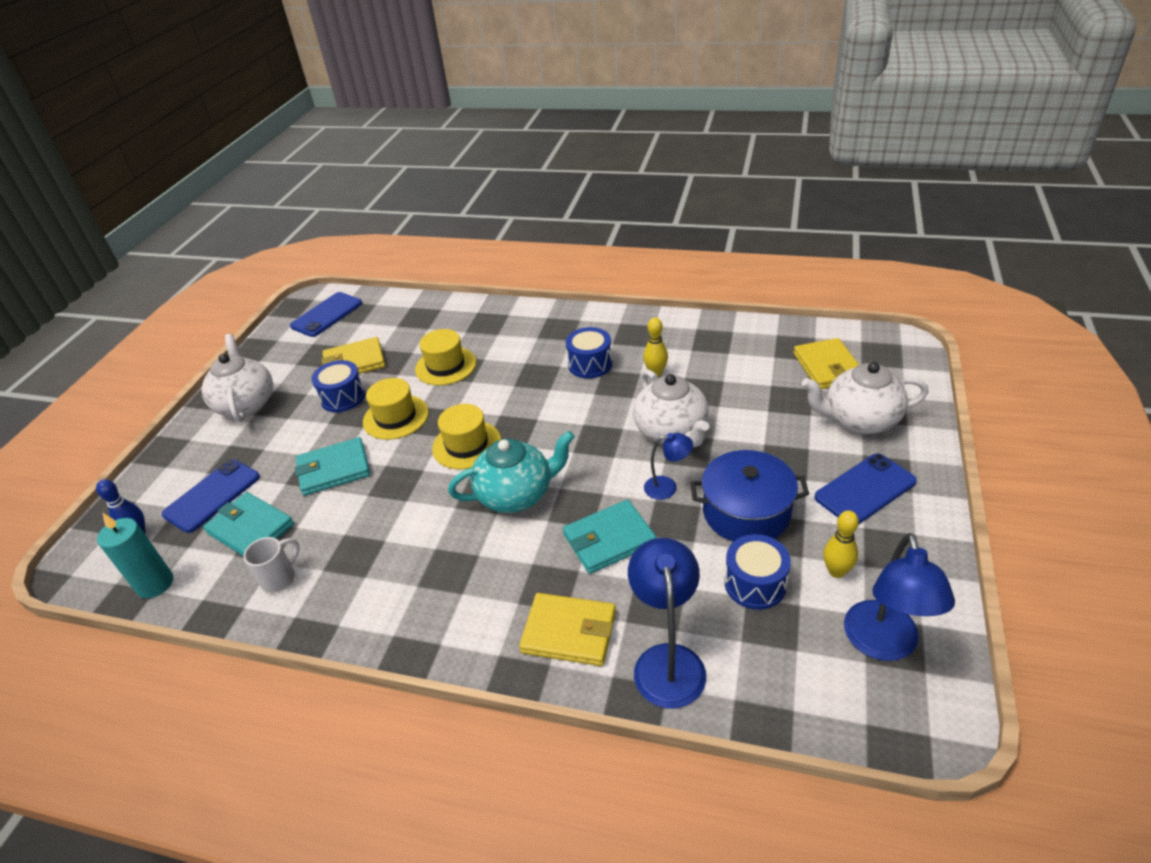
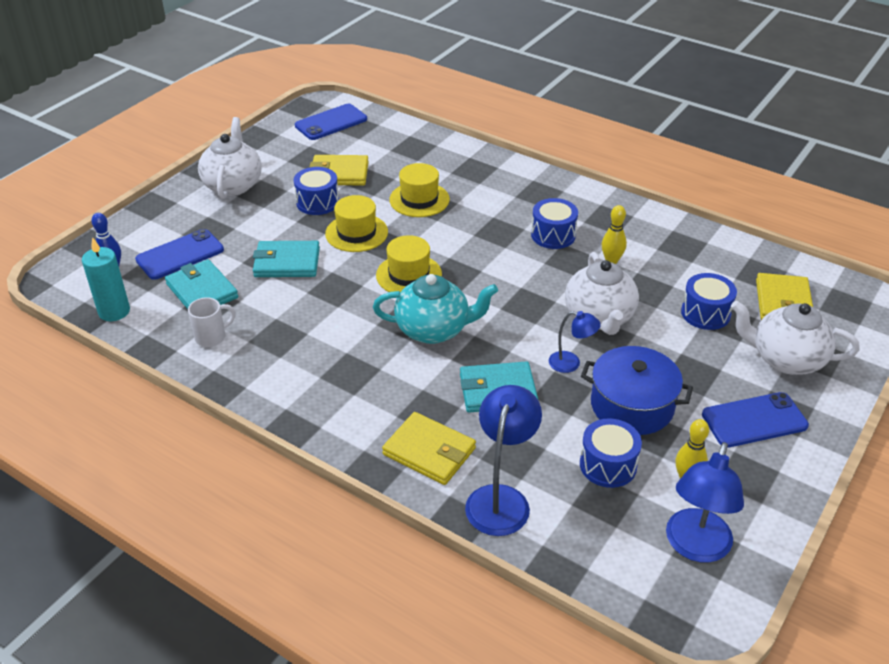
camera: 15 degrees right, 0 degrees up
(766, 398) = (705, 313): none -> blue drum

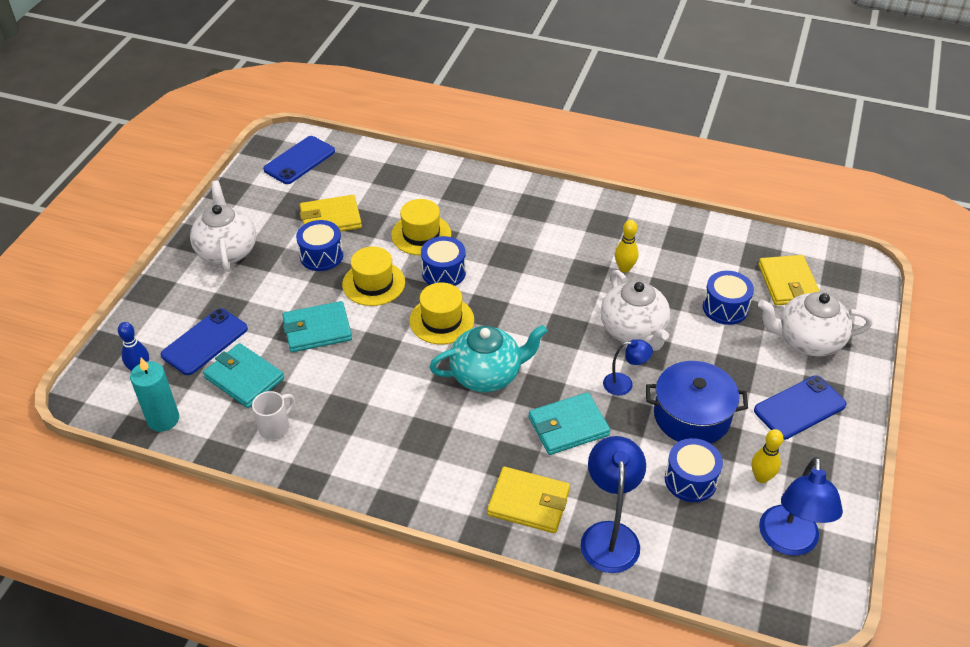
camera: 15 degrees left, 5 degrees up
(553, 235) = (562, 251): blue drum -> blue drum (443, 272)

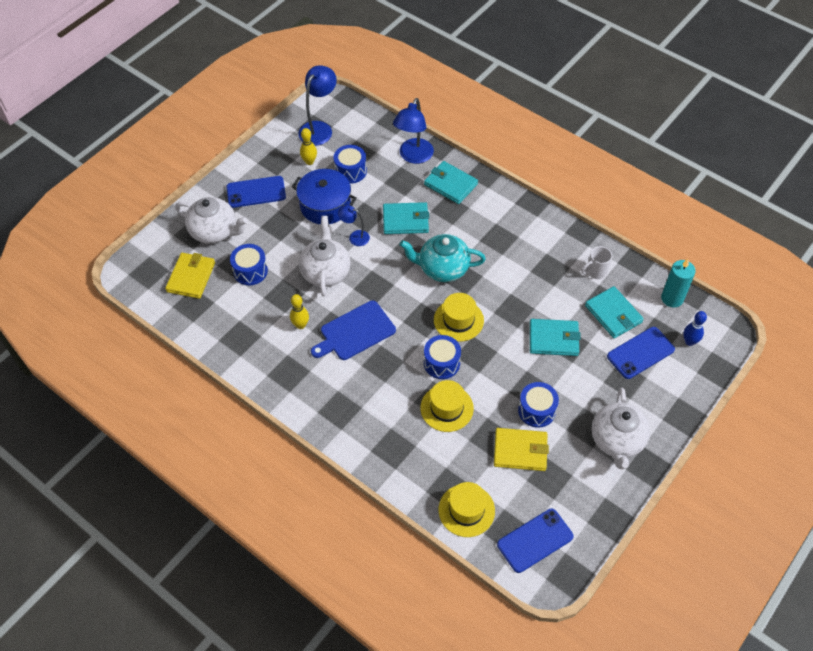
camera: 160 degrees left, 10 degrees up
(373, 283) = (500, 369): yellow hat -> yellow hat (466, 510)
(529, 502) = (450, 184): yellow wallet -> turquoise wallet
(558, 277) = (355, 332): none -> blue cutting board

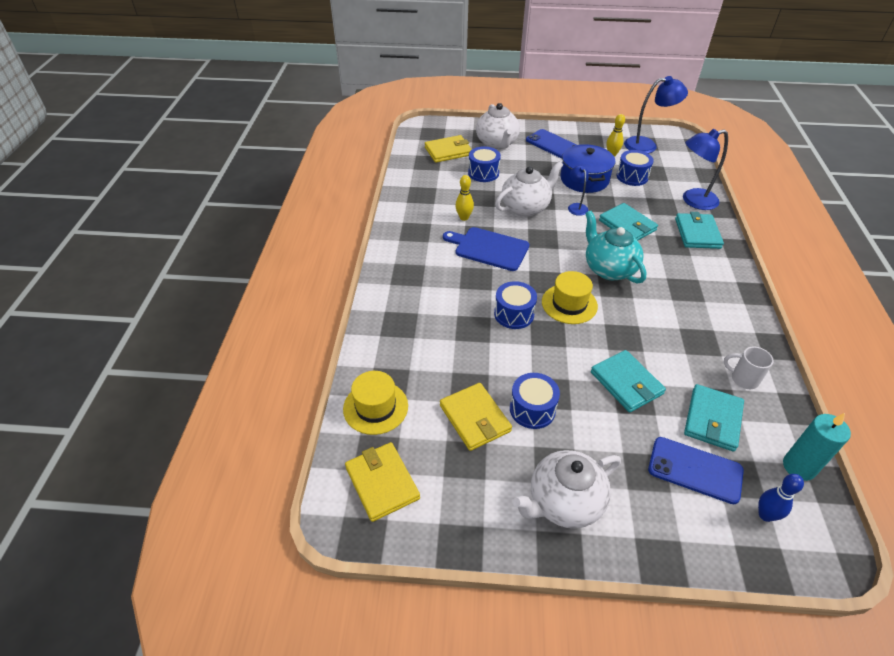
camera: 55 degrees right, 10 degrees down
(447, 408) = (471, 340): yellow hat -> none
(535, 540) = (382, 483): blue phone -> yellow wallet

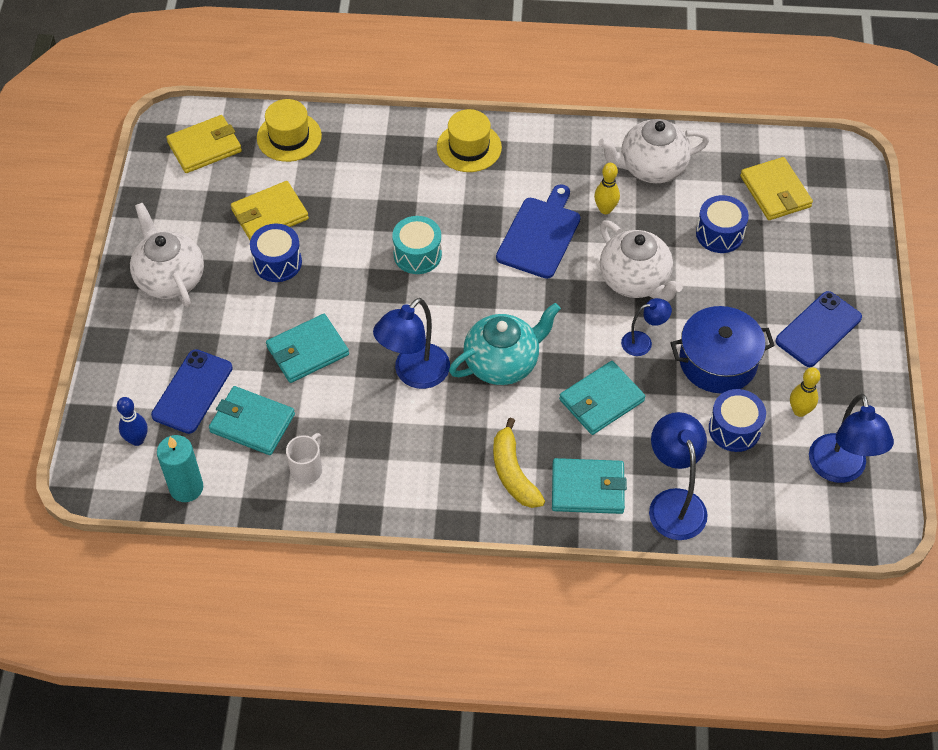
camera: 90 degrees right, 10 degrees up
(497, 143) = (809, 254): white teapot -> white teapot (651, 167)
(514, 314) = (417, 254): blue drum -> turquoise drum
(569, 304) = (435, 311): yellow hat -> yellow hat (469, 147)
(632, 315) = (414, 374): none -> blue lamp
(699, 265) = (513, 473): none -> yellow banana

